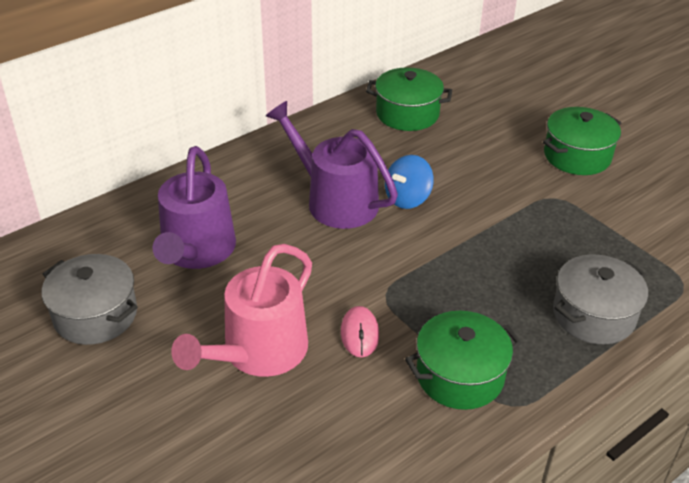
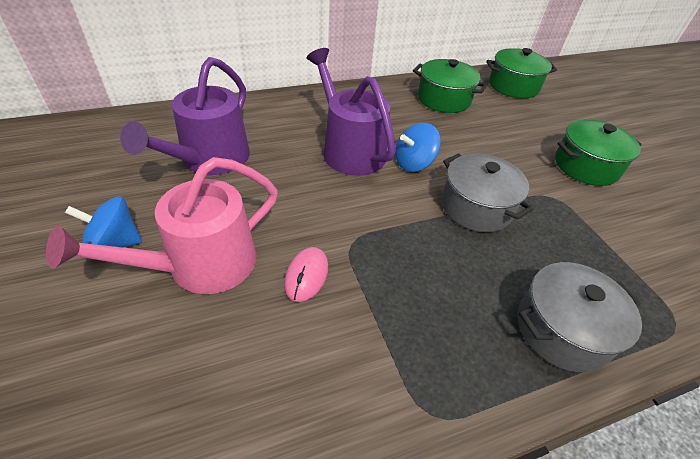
camera: 15 degrees right, 5 degrees up
(95, 315) = (90, 189): grey pot -> grey pot (476, 207)
(162, 357) = (114, 243): none -> blue spinning top
(460, 376) = (387, 356): green pot -> green pot (513, 86)

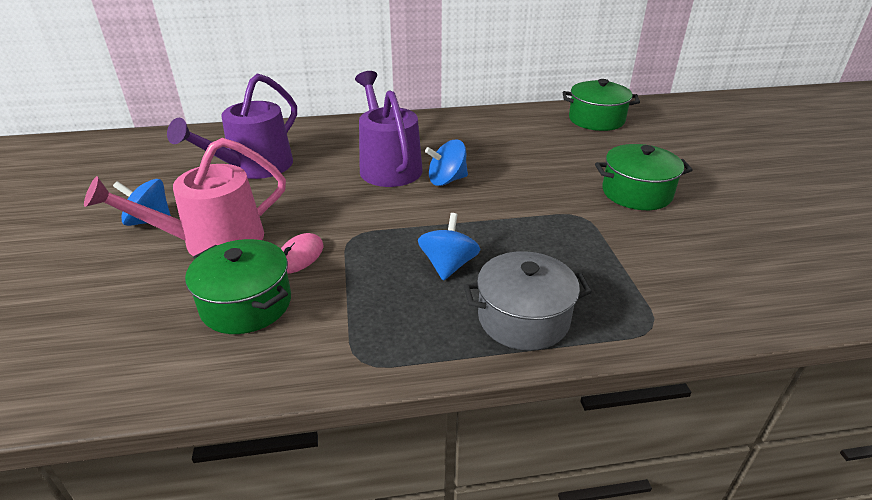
camera: 15 degrees right, 10 degrees down
(443, 99) = (509, 129): green pot -> green pot (246, 304)
(462, 270) = (448, 265): none -> blue spinning top
(476, 207) = (492, 219): grey pot -> none

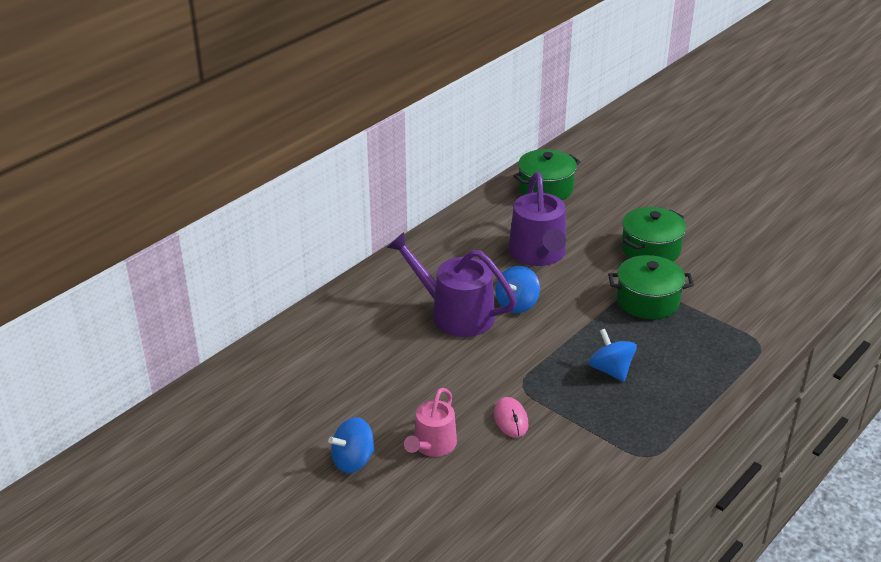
camera: 40 degrees left, 0 degrees up
(213, 241) = (432, 445): pink watering can -> pink watering can, size x0.61
(246, 304) = (531, 469): green pot -> green pot (647, 301)
(254, 167) = (349, 371): purple watering can -> purple watering can (538, 254)
(523, 318) = (695, 379): grey pot -> none

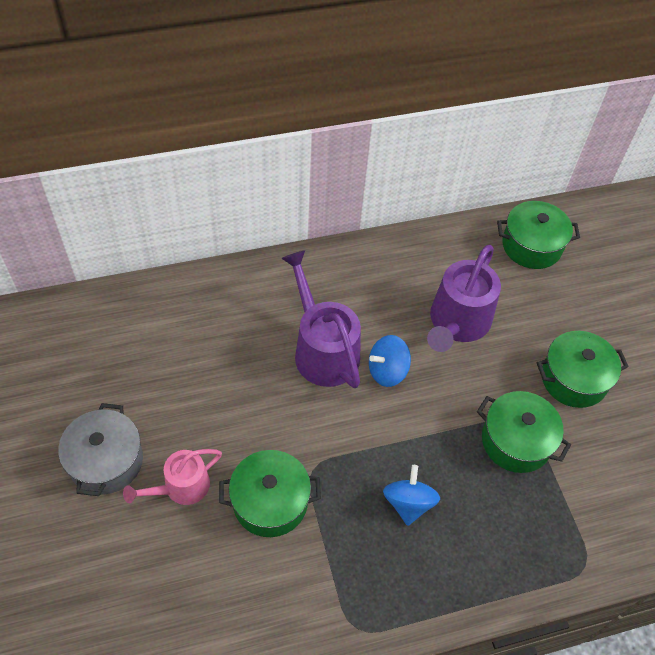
camera: 30 degrees right, 20 degrees up
(353, 460) = (106, 461): blue spinning top -> grey pot
(511, 419) = (270, 502): pink mouse -> green pot

